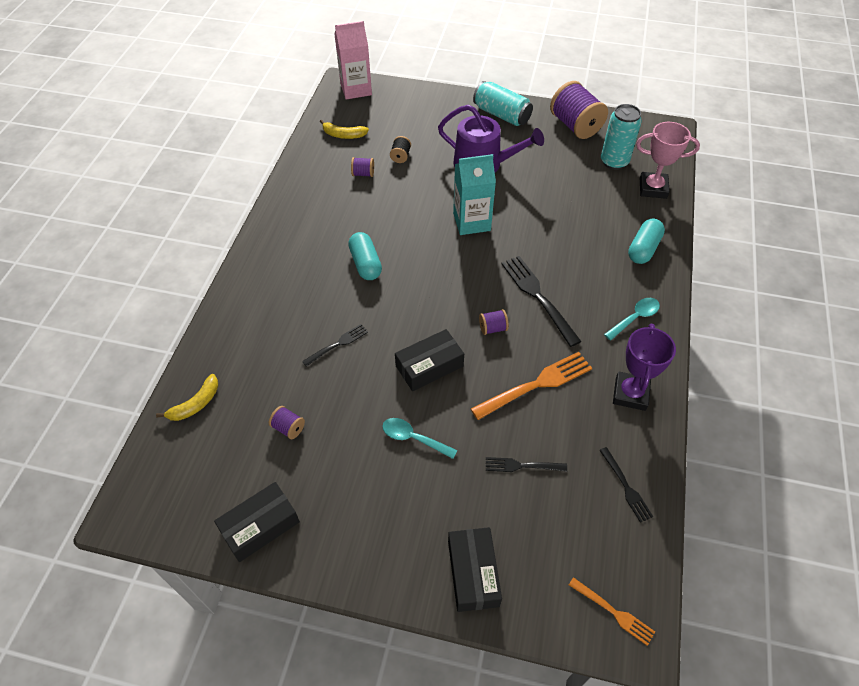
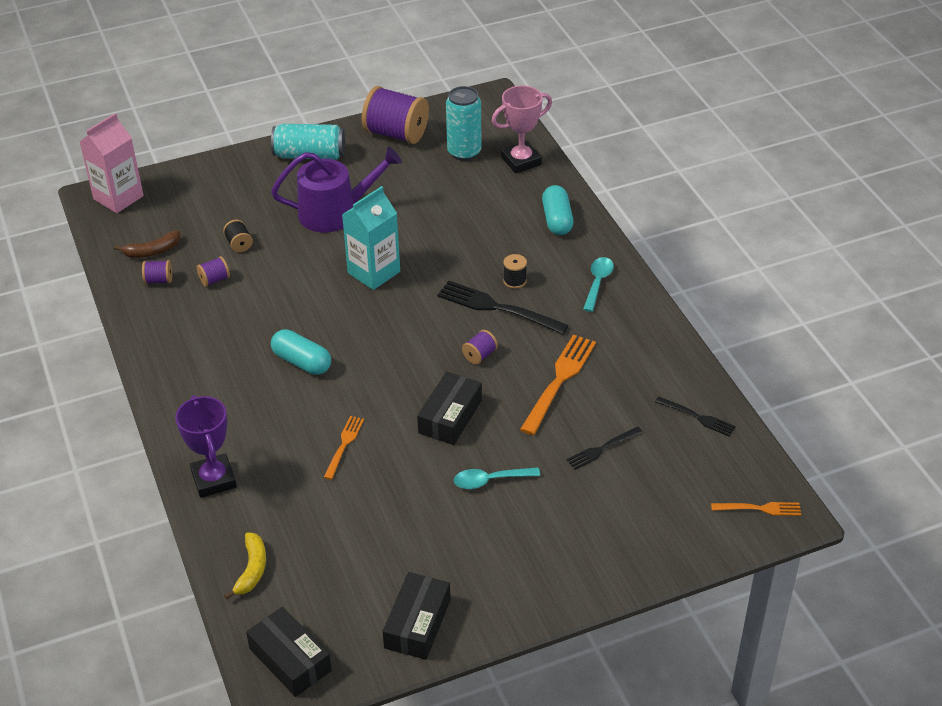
camera: 35 degrees left, 10 degrees down
(288, 428) = (366, 537): purple spool -> purple spool (159, 280)
(337, 344) = (344, 445): black fork -> orange fork
(343, 135) = (152, 251): yellow banana -> brown banana
(473, 573) = (631, 547): black box -> black box (290, 659)
(569, 282) = (514, 281): none -> black spool
(630, 394) = (644, 345): purple trophy -> purple trophy (214, 479)

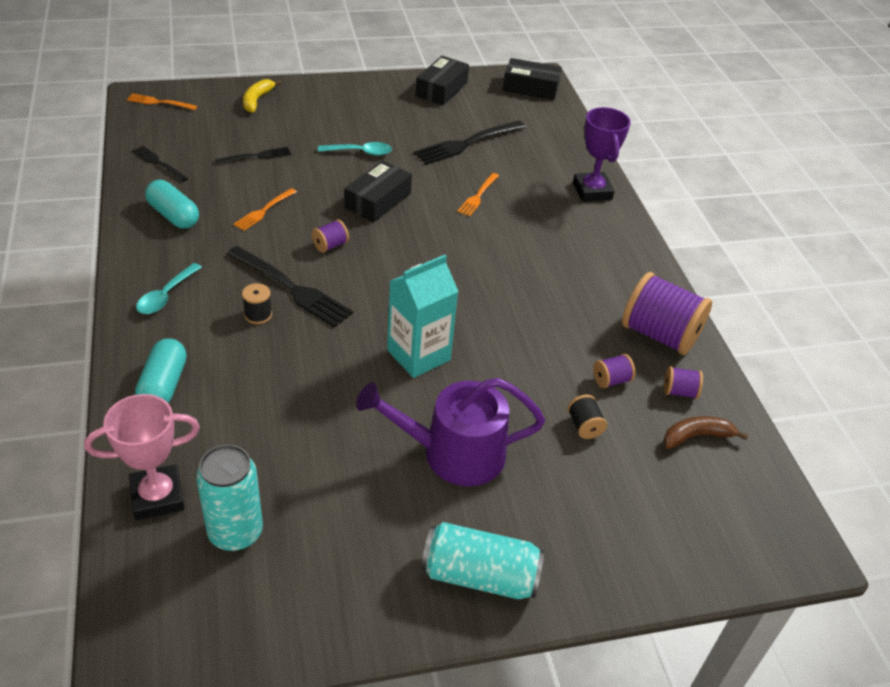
camera: 175 degrees left, 0 degrees up
(118, 197) = (768, 541): pink carton -> none
(252, 570) = (558, 133): yellow banana -> yellow banana (257, 100)
(290, 659) = (530, 88): black box -> black box turned 45 degrees counterclockwise
(302, 362) = (511, 270): turquoise capsule -> turquoise capsule (174, 215)
(367, 524) = (467, 143): none -> black fork
(396, 133) = (330, 598): purple spool -> purple spool (659, 335)
(559, 381) = (264, 210): orange fork -> orange fork, size x0.57

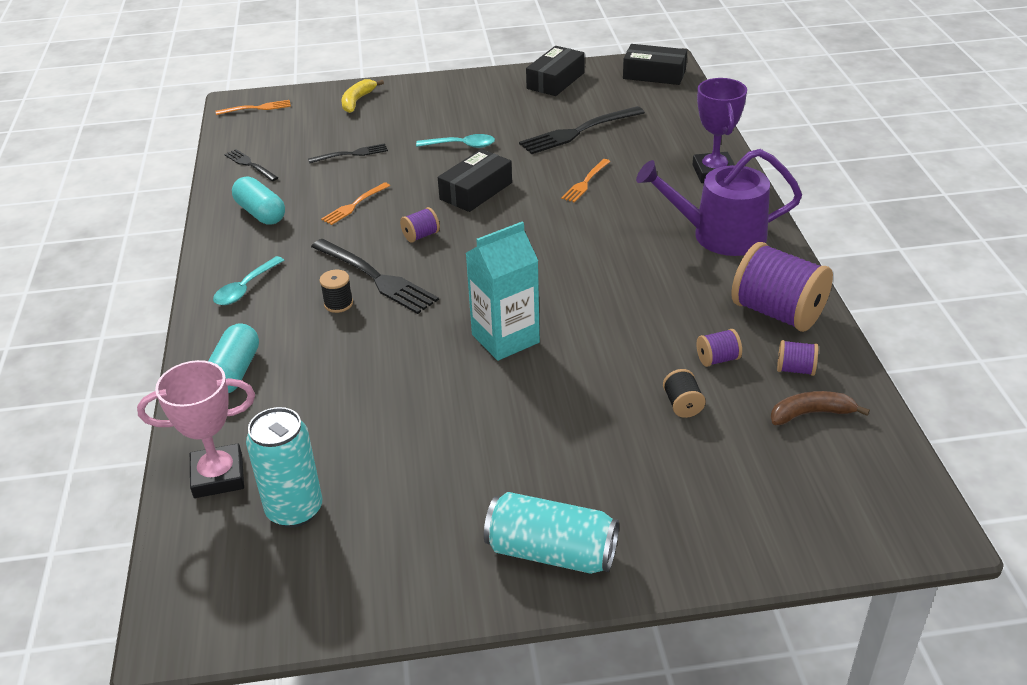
camera: 10 degrees right, 5 degrees down
(159, 102) = (256, 108): orange fork -> orange fork turned 150 degrees clockwise
(453, 453) = (534, 433): purple watering can -> purple watering can (720, 235)

